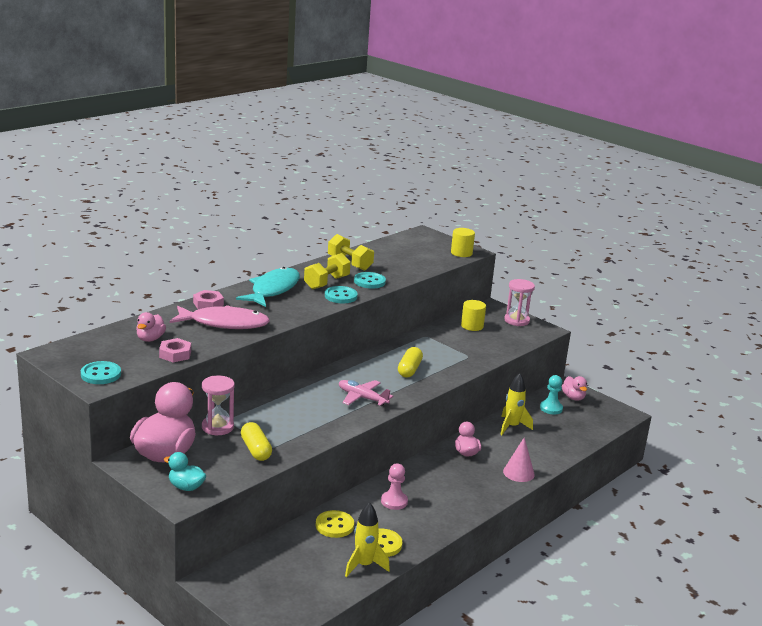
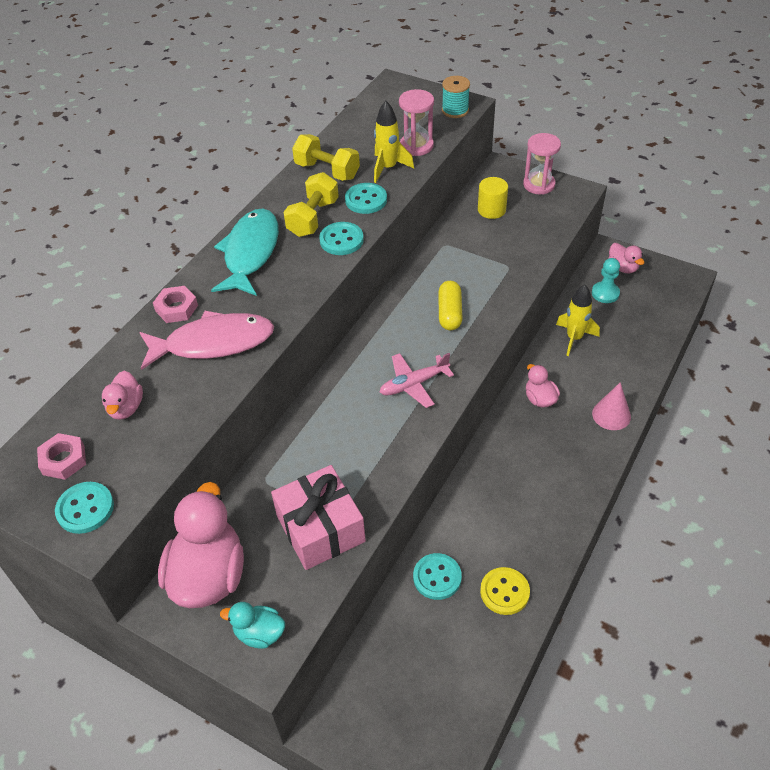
camera: 10 degrees left, 25 degrees up
(175, 354) = (172, 430): pink nut -> pink nut (63, 460)
(217, 427) = (256, 499): pink hourglass -> pink hourglass (416, 146)
(255, 450) = (320, 528): yellow capsule -> pink gift
(334, 525) = (437, 577): yellow button -> turquoise button
(362, 398) = (413, 384): pink plane -> pink plane turned 45 degrees counterclockwise
(364, 565) = (497, 637): yellow rocket -> yellow rocket (388, 168)
(394, 501) = (490, 511): pink pawn -> none
(461, 253) = (455, 110): yellow cylinder -> turquoise spool

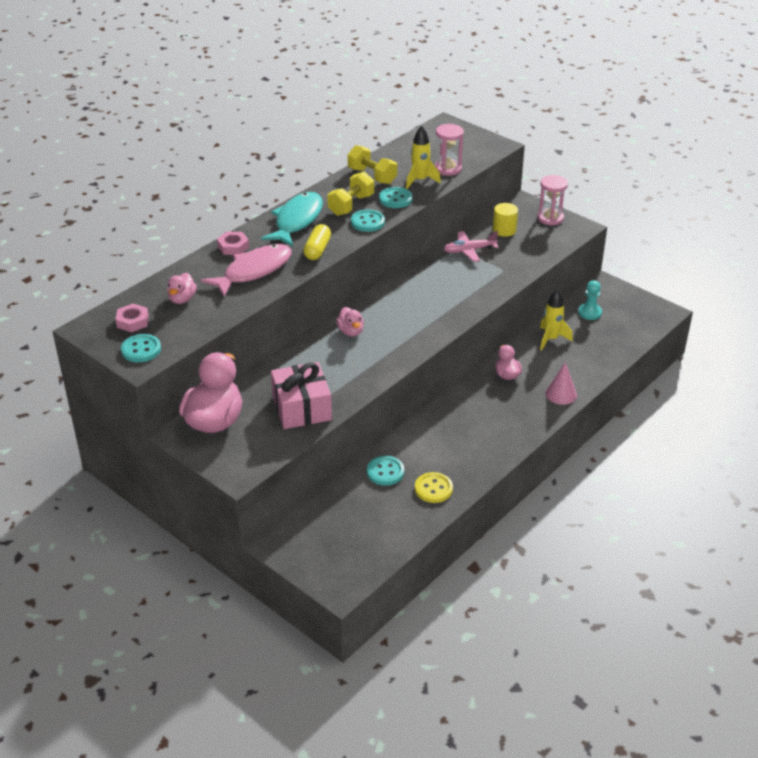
camera: 10 degrees right, 10 degrees down
(213, 343) = (253, 271): pink fish -> pink fish turned 45 degrees counterclockwise
(259, 633) = (240, 458): turquoise duck -> none
(413, 384) = (400, 334): pink plane -> pink plane (469, 251)
(449, 313) = (444, 293): yellow capsule -> yellow capsule (317, 250)
(455, 110) = (488, 148): turquoise spool -> none
(622, 267) = (612, 297): pink duck -> pink duck (350, 331)

